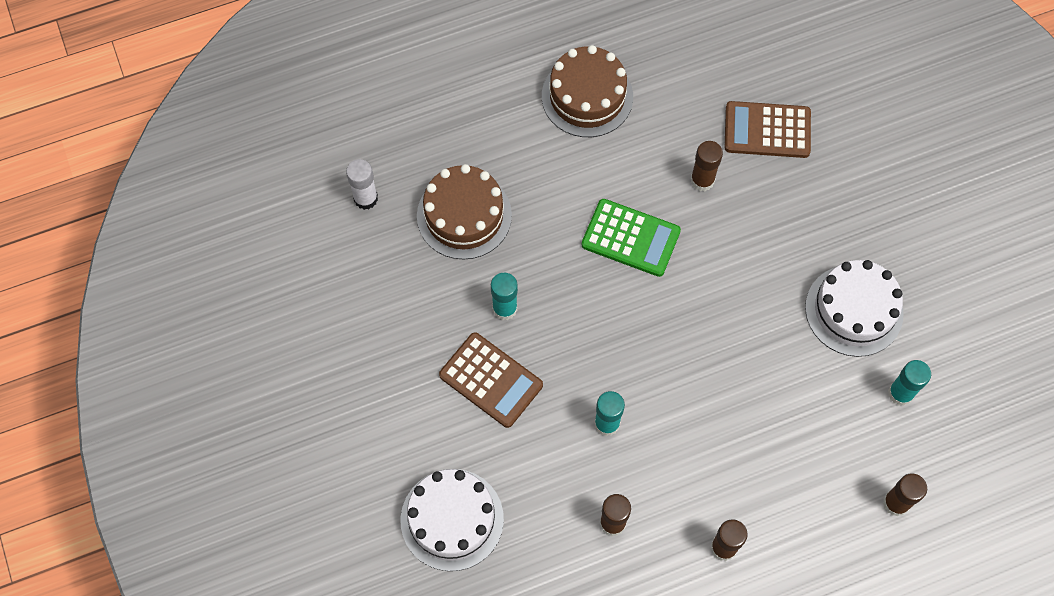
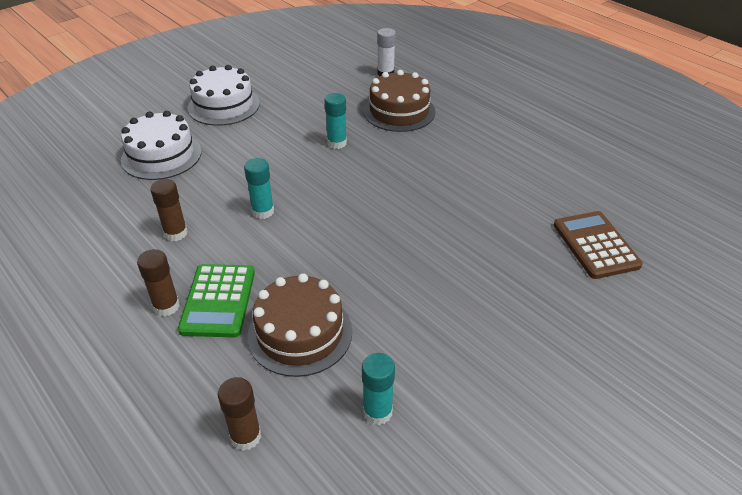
camera: 70 degrees right, 25 degrees down
(491, 380) = (276, 149): brown calculator -> none
(587, 96) = (538, 142): brown cake -> brown cake (300, 333)
(630, 238) = (433, 189): green calculator -> green calculator (218, 301)
(702, 180) = (514, 216): brown glue stick -> none
(854, 310) = (452, 349): white cake -> white cake (224, 105)

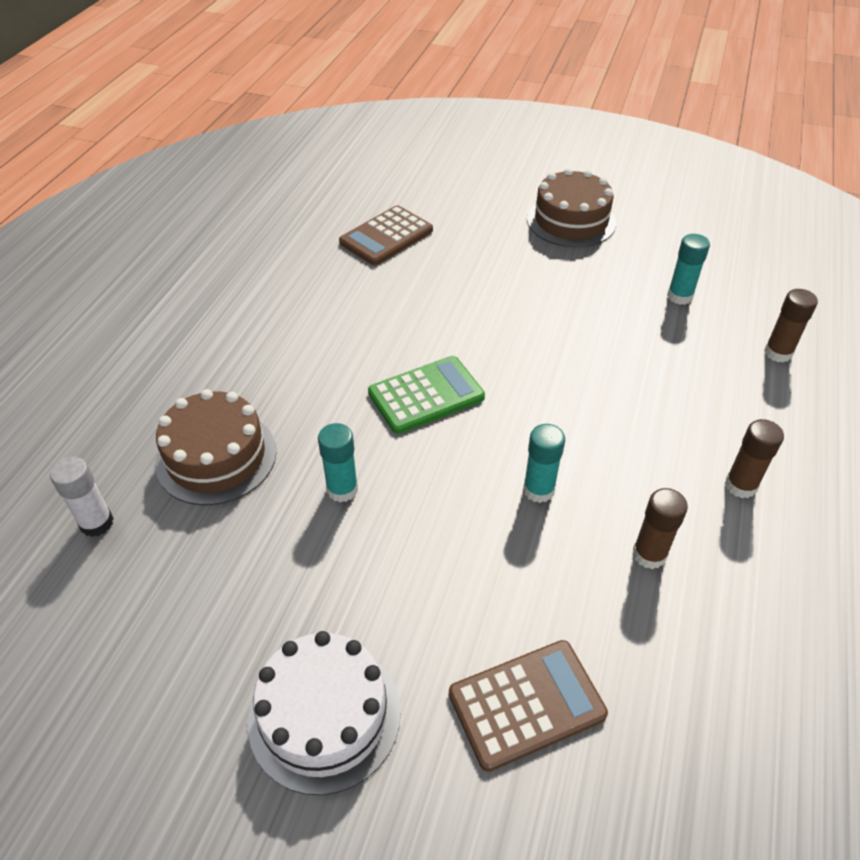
camera: 120 degrees left, 5 degrees up
(161, 155) = (526, 704): white cake -> brown calculator
(218, 301) = (691, 448): green calculator -> green calculator (426, 395)
(300, 333) = (662, 370): brown cake -> brown cake (571, 220)

